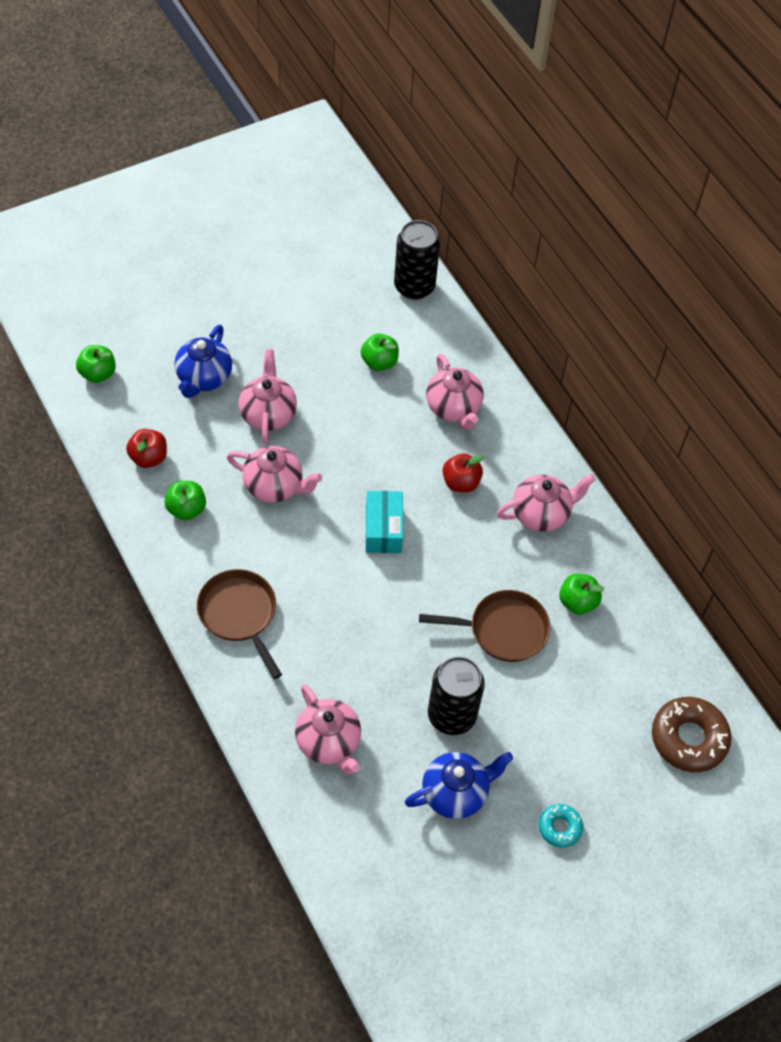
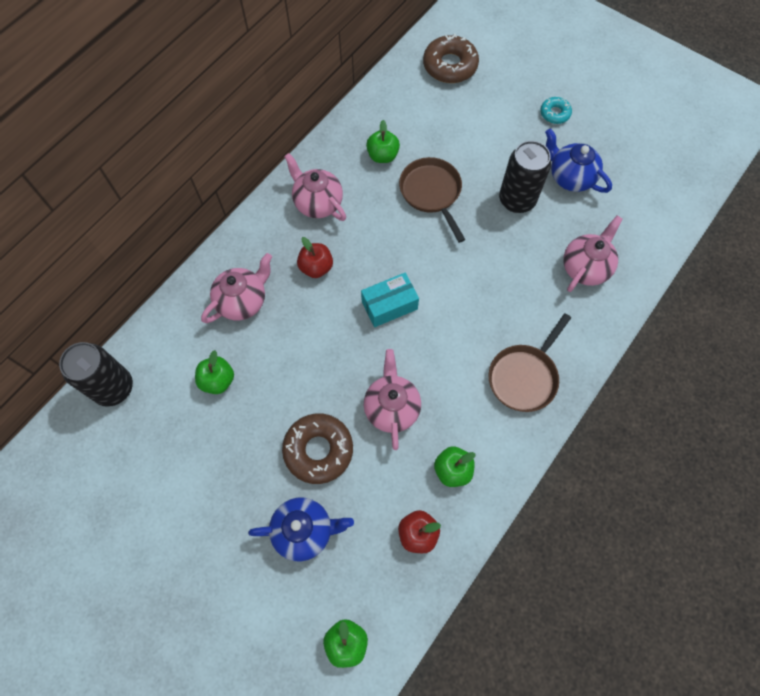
camera: 110 degrees left, 10 degrees up
(268, 413) = (318, 450): pink teapot -> brown donut

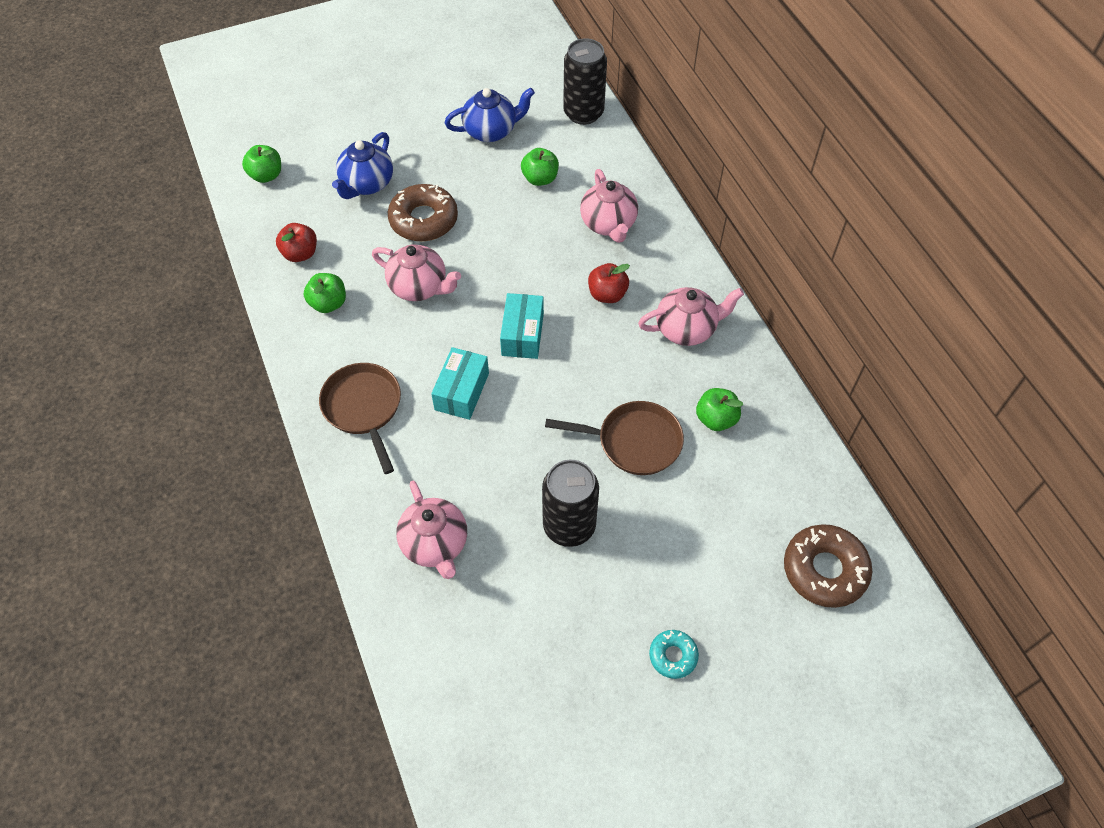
camera: 120 degrees right, 10 degrees down
(465, 318) = (462, 391): none -> turquoise box
(570, 177) = (563, 608): blue teapot -> blue teapot (491, 131)

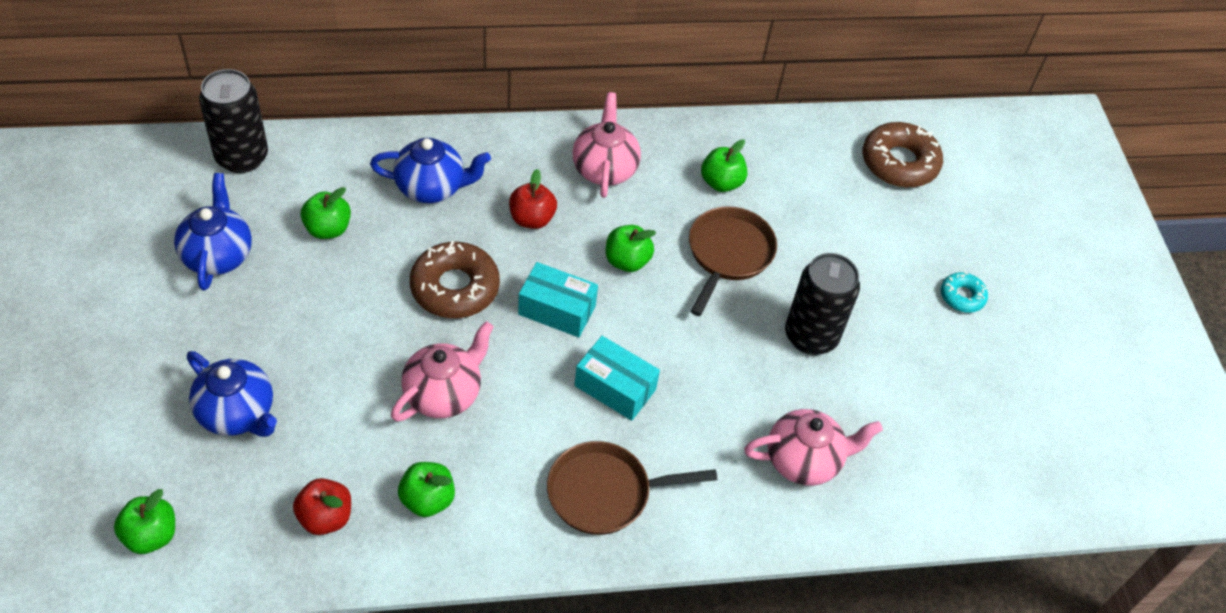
camera: 80 degrees left, 5 degrees down
(423, 220) = (335, 363): brown donut -> brown donut (455, 288)
(593, 369) = (627, 261): none -> green apple
(608, 224) = (431, 187): pink teapot -> blue teapot

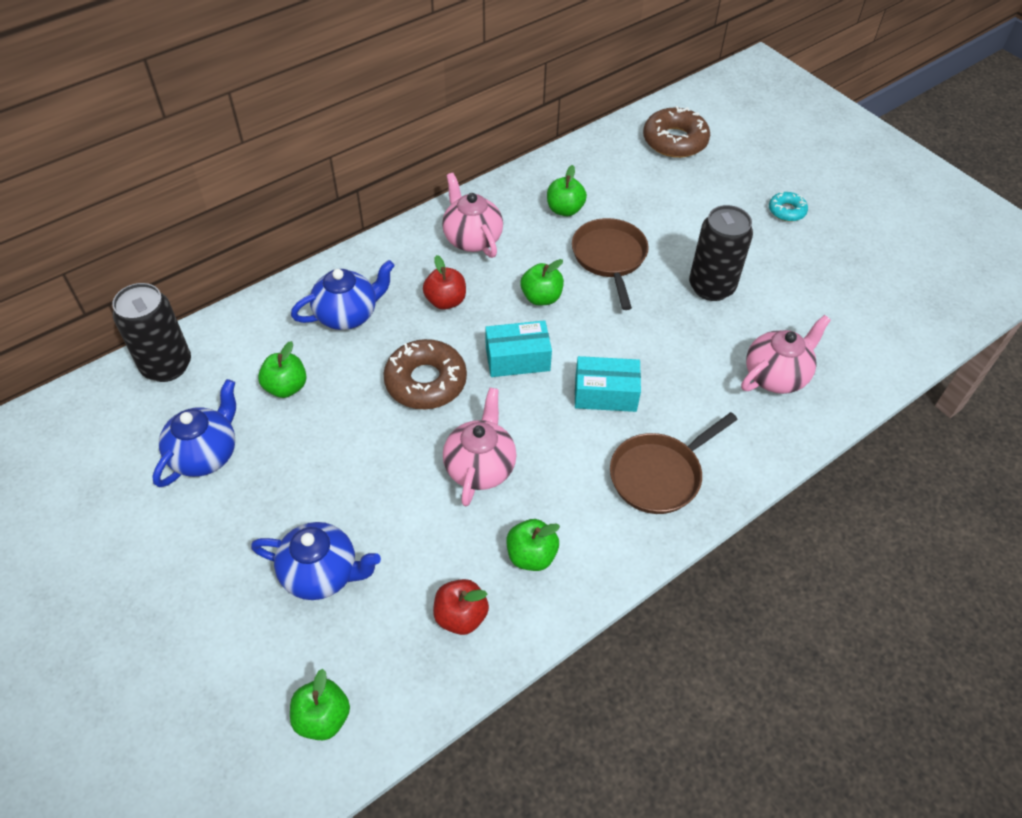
camera: 25 degrees left, 0 degrees up
(218, 255) = (205, 454): blue teapot -> blue teapot turned 60 degrees clockwise

